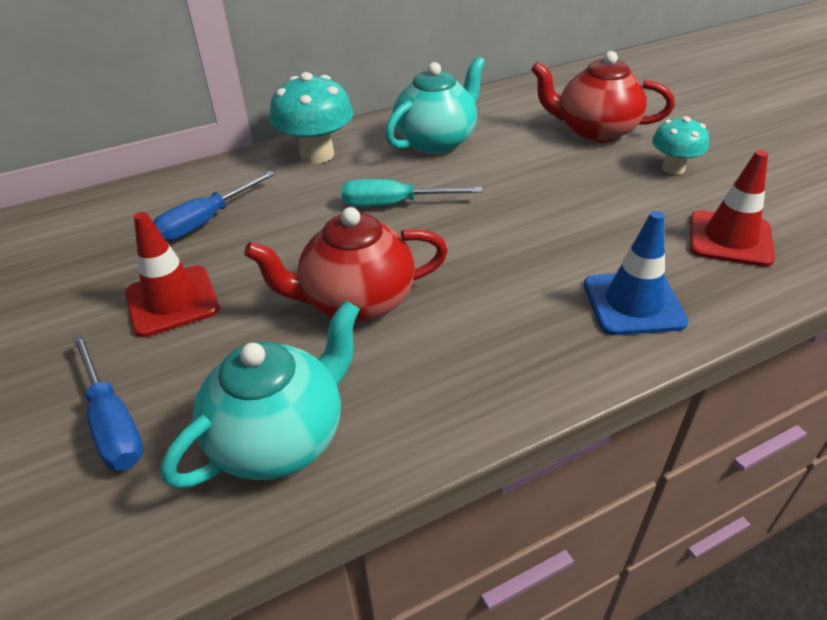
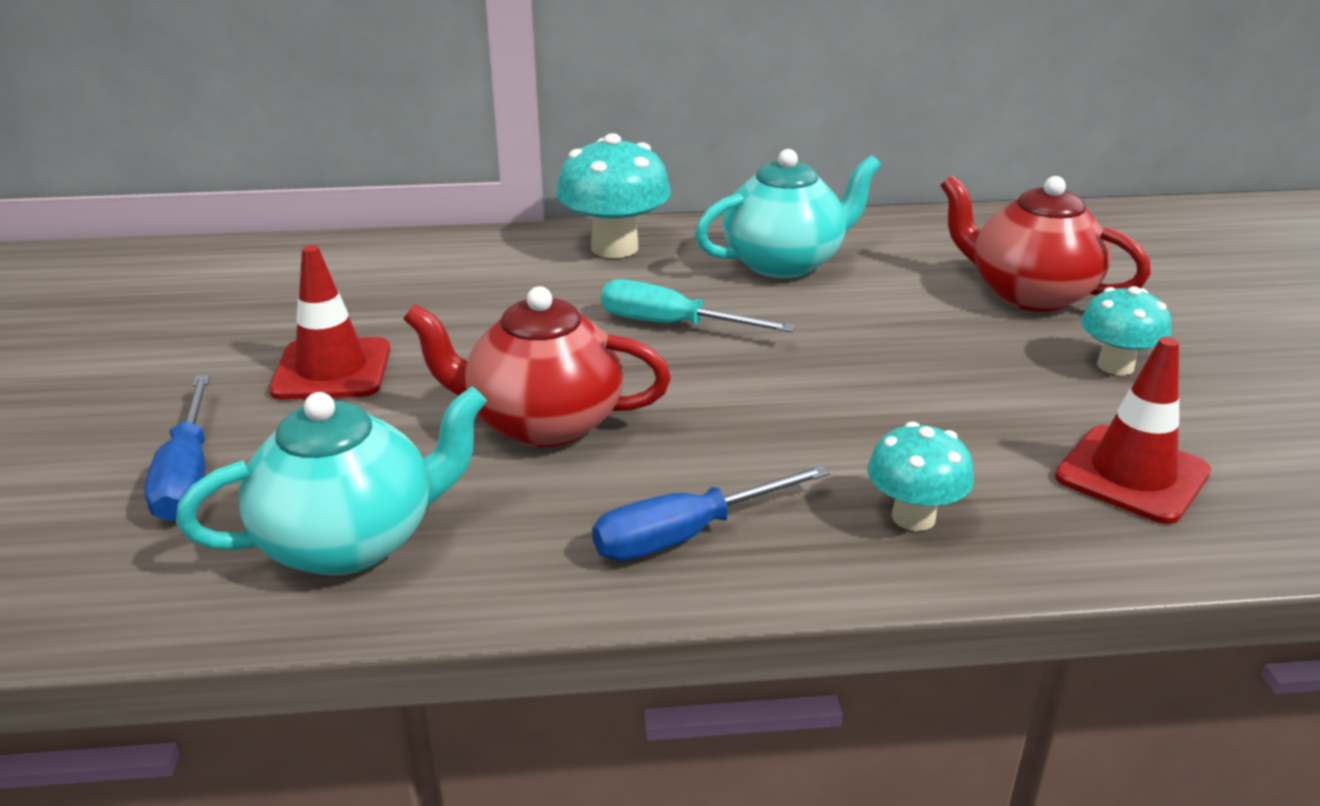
camera: 20 degrees right, 10 degrees down
(206, 221) = (428, 294): blue screwdriver -> blue screwdriver (686, 535)
(633, 303) = (913, 517): blue traffic cone -> turquoise mushroom

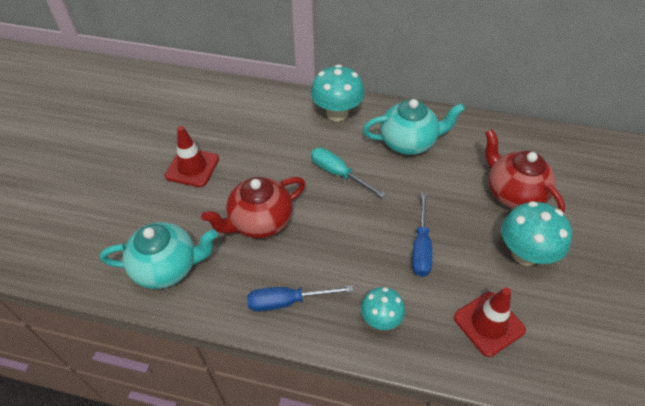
camera: 20 degrees right, 20 degrees up
(188, 475) = (123, 215): blue screwdriver -> blue screwdriver (421, 247)
(542, 423) = (260, 222): red teapot -> red teapot turned 60 degrees counterclockwise
(1115, 366) = (525, 254): turquoise mushroom -> turquoise mushroom, size x1.62

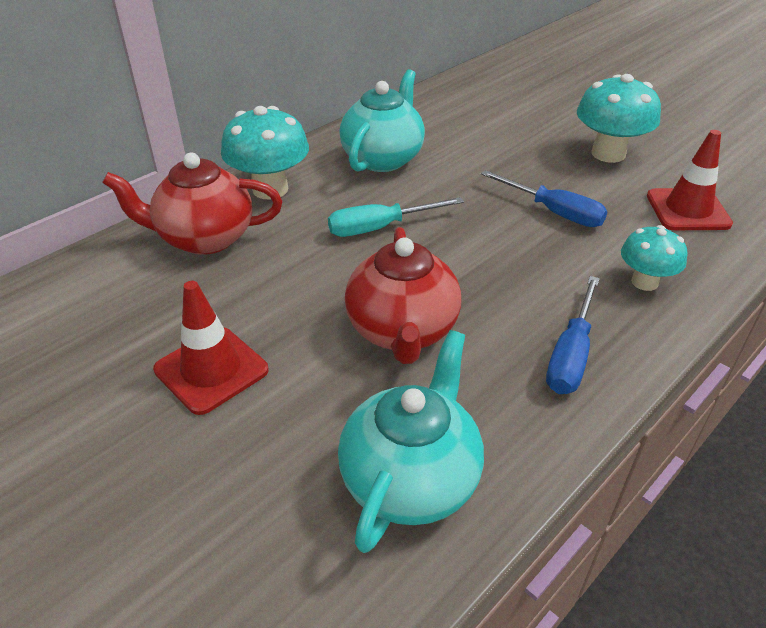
camera: 60 degrees left, 10 degrees down
(513, 193) = (523, 128): red teapot -> red teapot (204, 238)

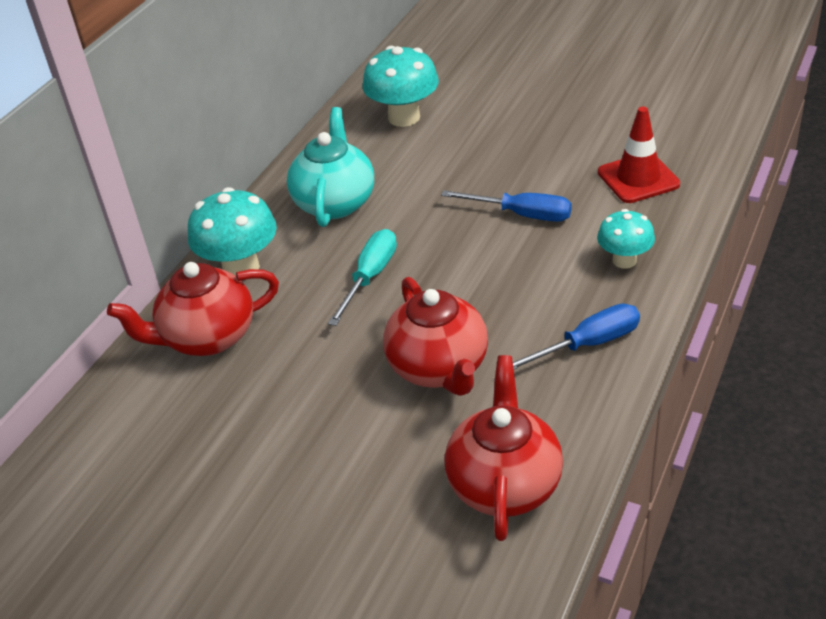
camera: 15 degrees left, 0 degrees up
(211, 370) = (291, 454): red traffic cone -> none
(380, 228) = (370, 277): turquoise screwdriver -> turquoise screwdriver turned 150 degrees clockwise
(411, 479) = (504, 484): turquoise teapot -> red teapot
(571, 355) = (587, 344): blue screwdriver -> blue screwdriver turned 120 degrees counterclockwise
(608, 154) = (547, 137): turquoise mushroom -> turquoise mushroom (404, 117)

